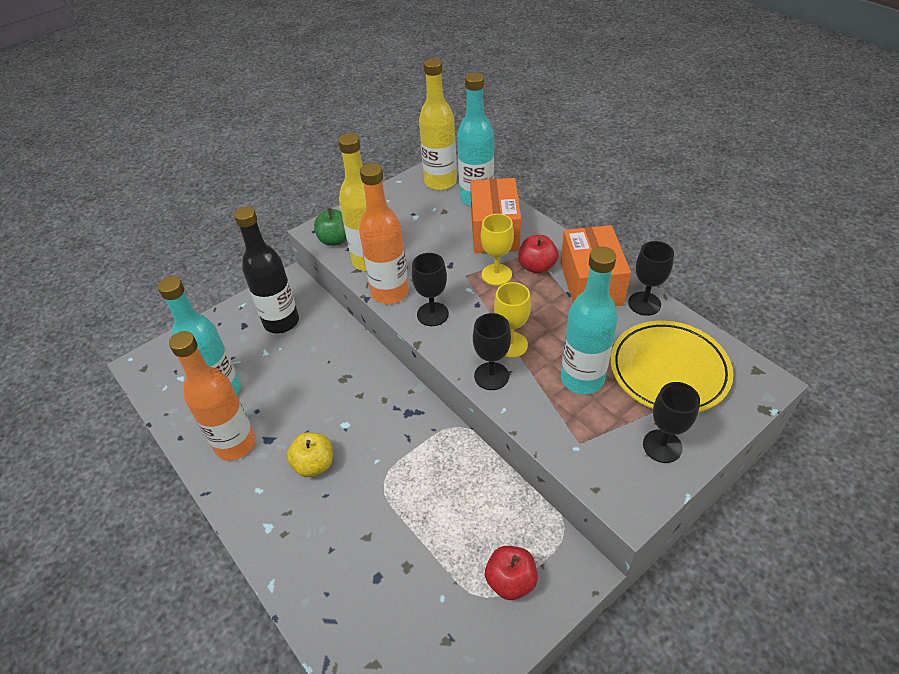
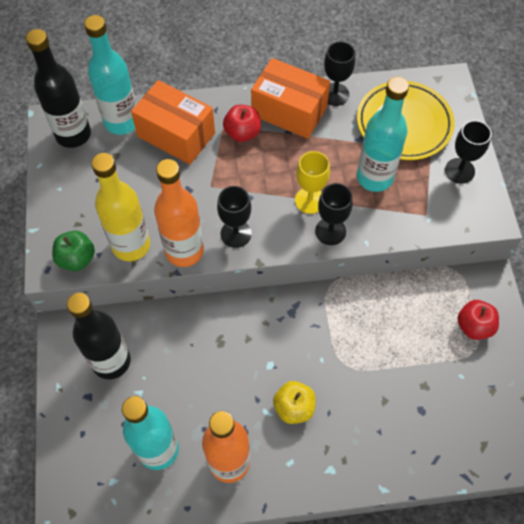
camera: 60 degrees left, 15 degrees up
(440, 182) = (73, 134): yellow bottle -> black bottle
(496, 274) = (228, 164): yellow goblet -> none

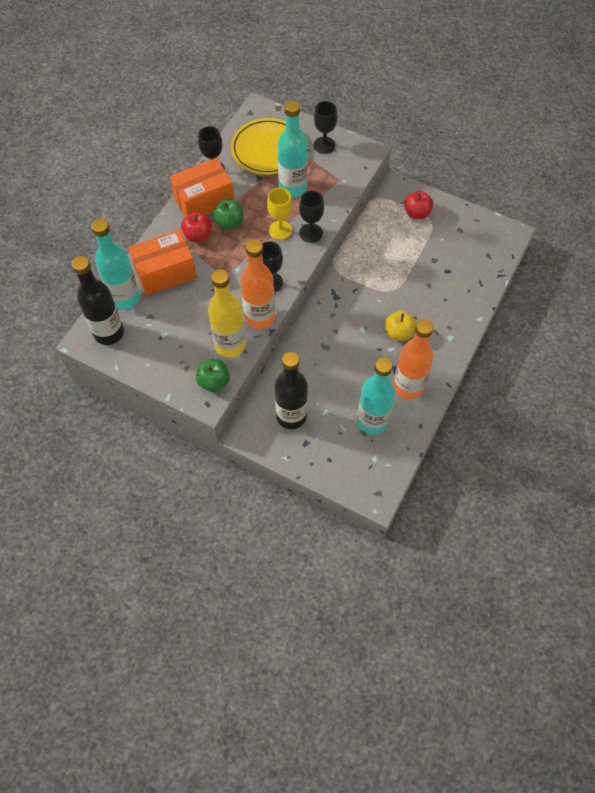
camera: 55 degrees left, 0 degrees up
(281, 149) = (229, 222): none -> green apple

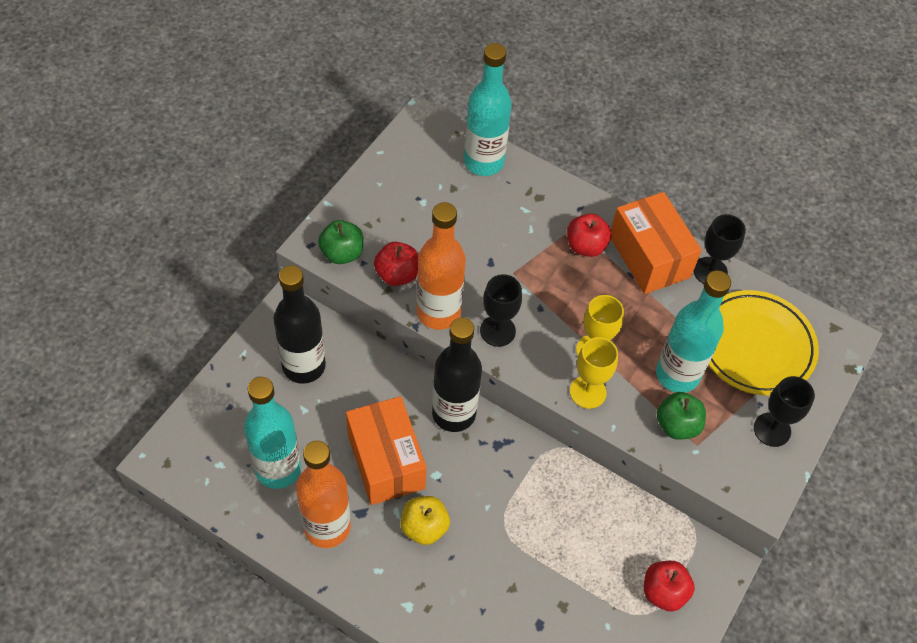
camera: 90 degrees right, 5 degrees down
(109, 333) = (431, 145): black bottle -> black bottle (454, 413)
(165, 273) = (522, 206): orange box -> orange box (386, 461)
(229, 222) = (609, 286): green apple -> green apple (677, 425)
(230, 345) = (397, 275): yellow bottle -> red apple
(311, 233) = (588, 392): black goblet -> yellow goblet

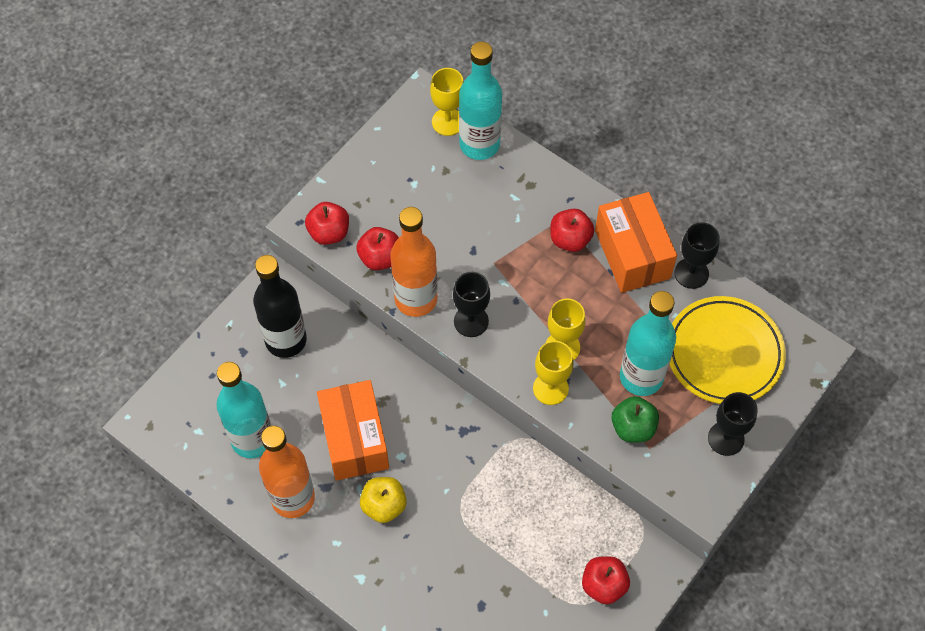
camera: 10 degrees right, 5 degrees up
(342, 253) = (329, 232): green apple -> red apple
(449, 143) = (448, 122): none -> yellow goblet
(454, 413) = (425, 397): black bottle -> none

